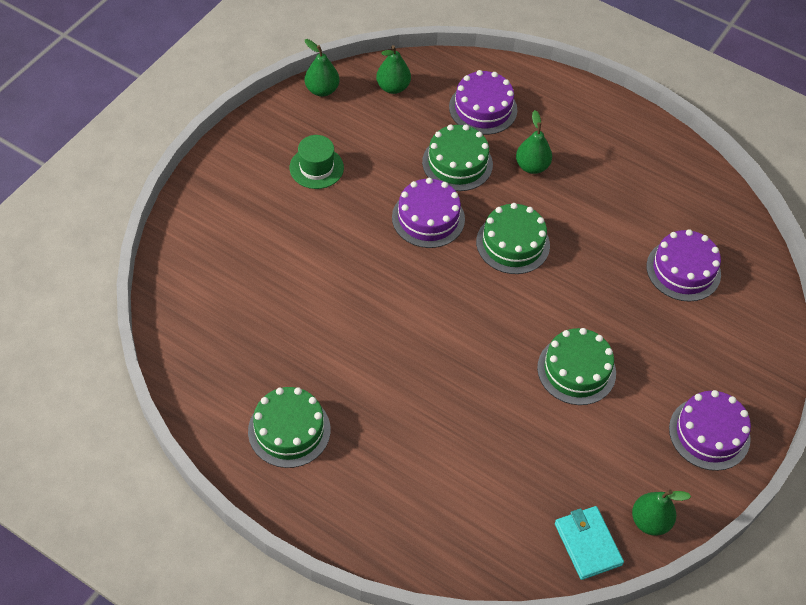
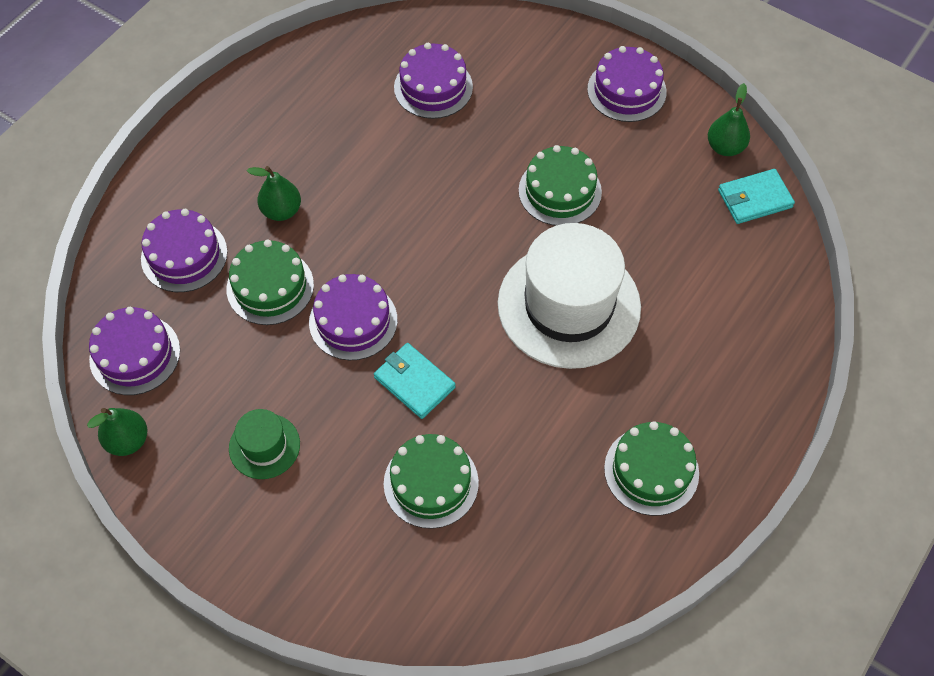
camera: 85 degrees left, 5 degrees up
(372, 260) = (414, 382): none -> turquoise wallet
(393, 87) = (135, 354): green pear -> purple cake
(451, 373) = (569, 305): none -> white hat
(513, 243) = (393, 237): green cake -> green cake (431, 483)

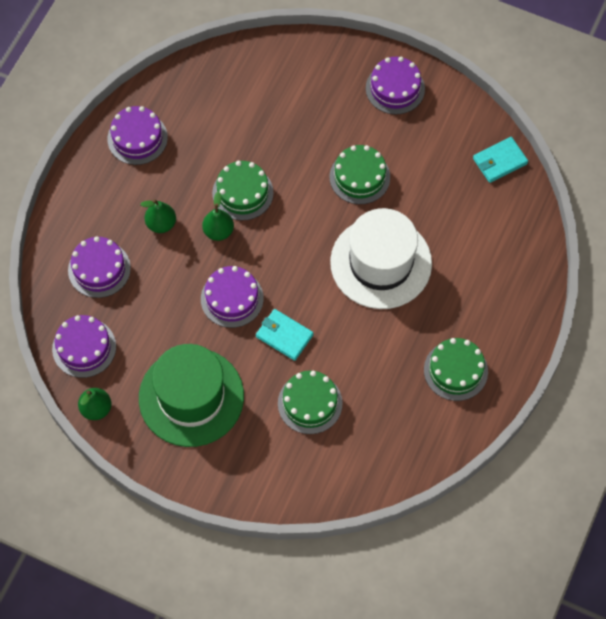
camera: 10 degrees left, 5 degrees up
(264, 446) = (191, 397): green hat -> green hat, size x2.14
(270, 287) = (167, 283): green cake -> green cake (242, 193)
(433, 87) = (251, 107): purple cake -> purple cake (137, 138)
(725, 147) = (473, 124): green pear -> green pear (218, 231)

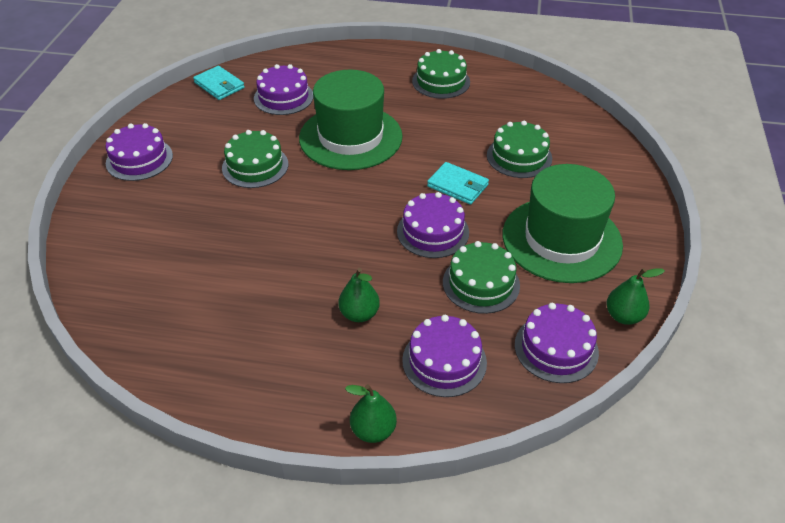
camera: 105 degrees left, 20 degrees down
(137, 138) = (236, 370): purple cake -> purple cake (283, 97)
(218, 231) = (353, 260): green pear -> green pear (373, 430)
(242, 193) = (296, 250): green cake -> green cake (481, 283)
(284, 336) = (457, 186): turquoise wallet -> turquoise wallet turned 75 degrees counterclockwise
(381, 263) = (350, 137): white hat -> green hat

